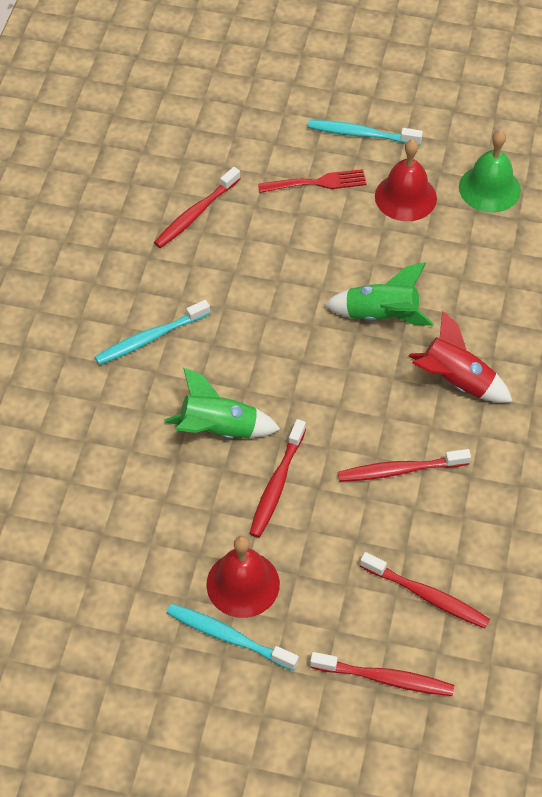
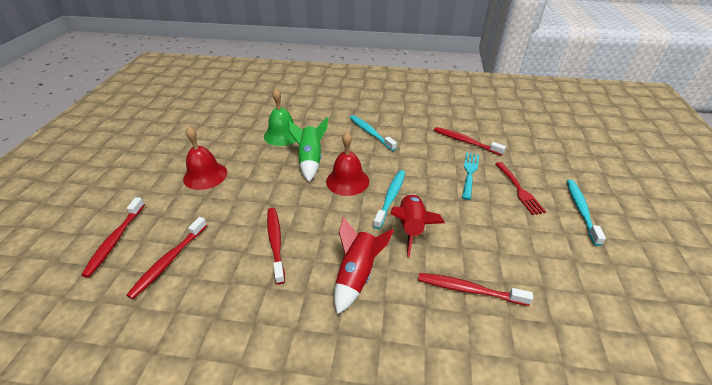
camera: 85 degrees right, 15 degrees down
(228, 637) = (173, 172): turquoise toothbrush -> turquoise toothbrush (390, 197)
(275, 227) = (469, 173): none -> turquoise fork
(277, 485) = (270, 185): red toothbrush -> red toothbrush (468, 290)
(380, 315) = (411, 227): green rocket -> red rocket
(405, 197) = (533, 238): red bell -> red bell (347, 181)
(489, 188) = (576, 297): green bell -> green bell (282, 135)

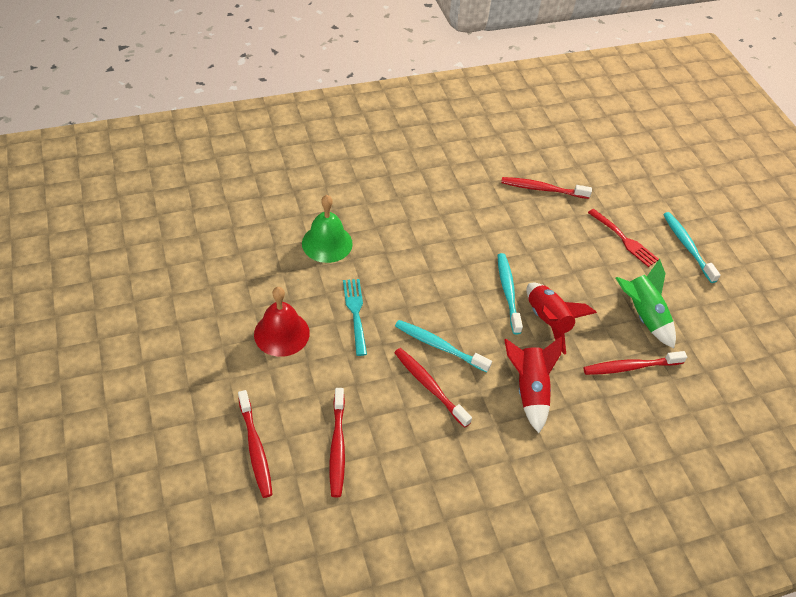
camera: 30 degrees left, 10 degrees up
(310, 160) = (389, 271): green rocket -> green rocket (643, 315)
(347, 181) = (450, 286): red bell -> none
(370, 133) = (431, 207): turquoise toothbrush -> turquoise toothbrush (439, 346)
(469, 173) = (568, 233): turquoise fork -> turquoise fork (355, 313)

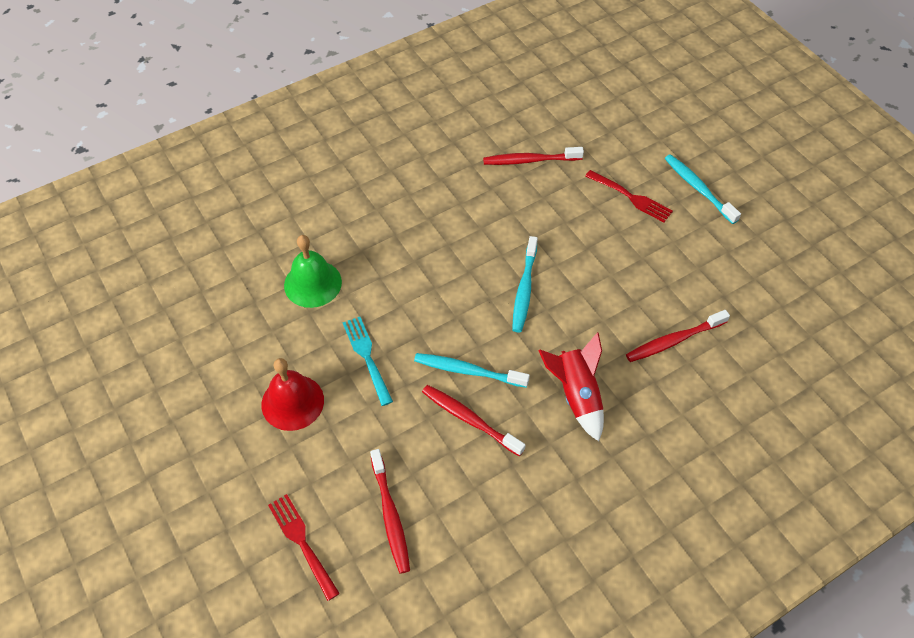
camera: 10 degrees left, 5 degrees up
(255, 448) = (302, 542): red toothbrush -> red fork
(508, 292) = (524, 289): turquoise toothbrush -> turquoise toothbrush turned 150 degrees counterclockwise
(548, 321) = (575, 311): red rocket -> none
(643, 315) = (672, 279): green rocket -> none

